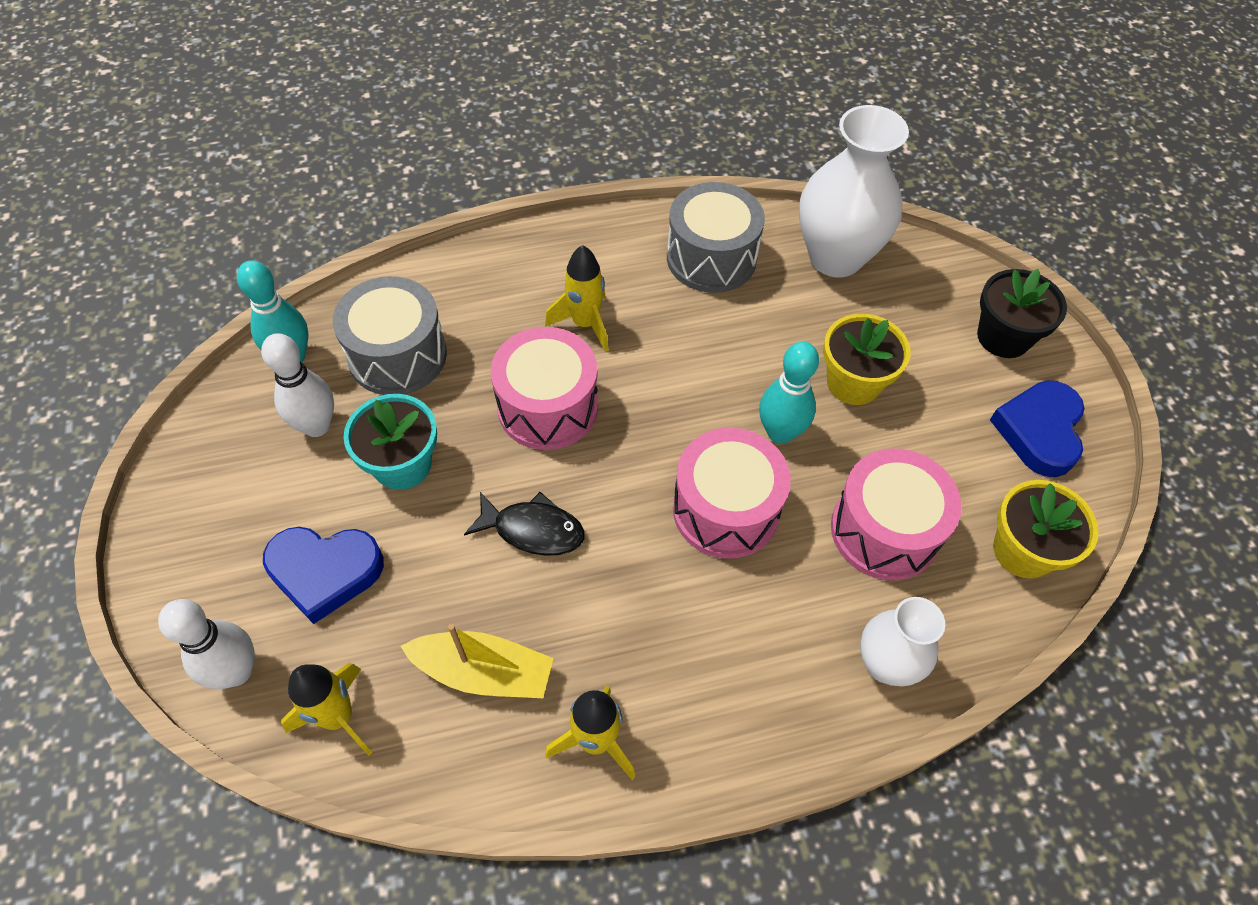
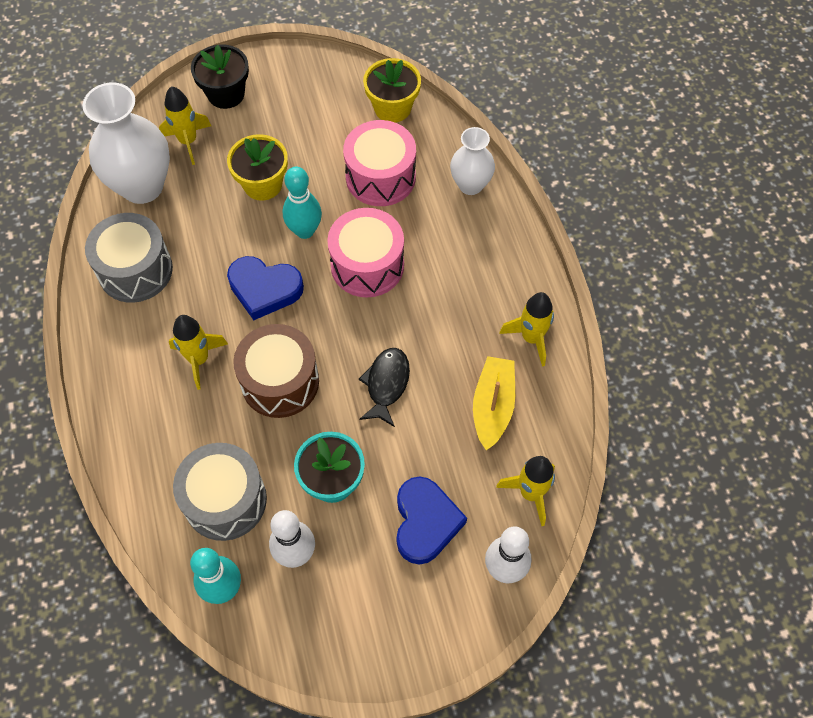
camera: 90 degrees left, 5 degrees up
(548, 407) = (280, 382): pink drum -> brown drum
(913, 299) = (188, 141): none -> yellow rocket
(1039, 431) = (305, 86): blue heart -> blue heart (264, 289)

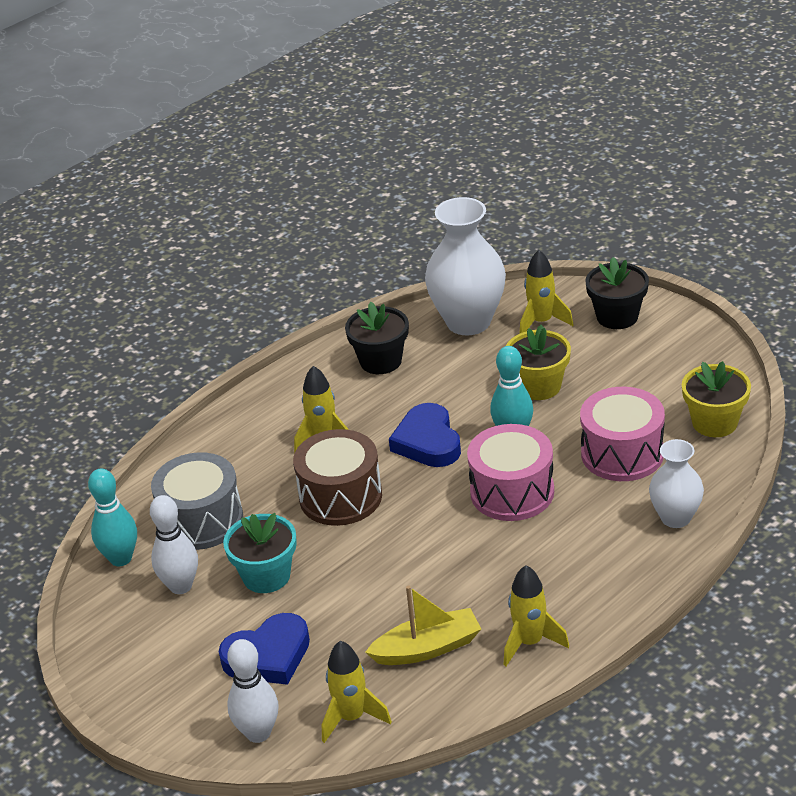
camera: 65 degrees right, 25 degrees down
(135, 270) = (381, 361): grey drum -> black flower pot
(386, 384) = (392, 564): black fish -> none

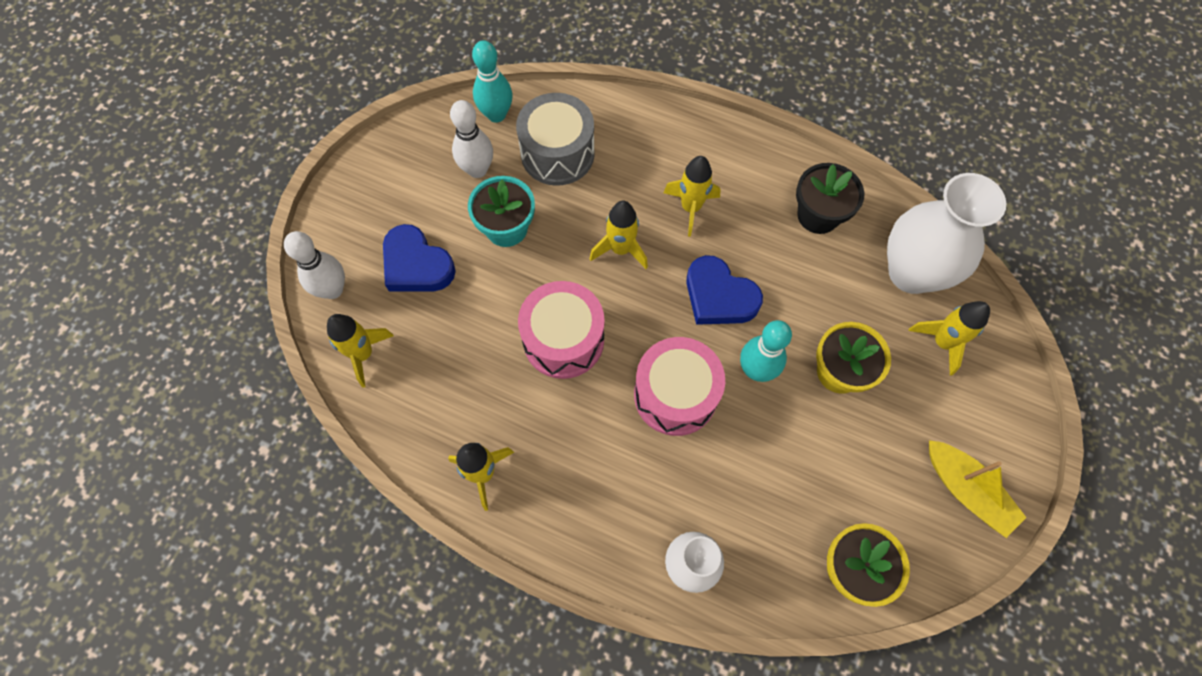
camera: 65 degrees right, 30 degrees up
(340, 497) = (620, 249): brown drum -> yellow rocket
(427, 648) = (455, 387): yellow boat -> yellow boat (966, 490)
(428, 442) = (719, 296): blue heart -> blue heart turned 105 degrees counterclockwise
(617, 317) = (986, 416): black flower pot -> none
(622, 453) = (767, 484): pink drum -> pink drum (563, 340)

